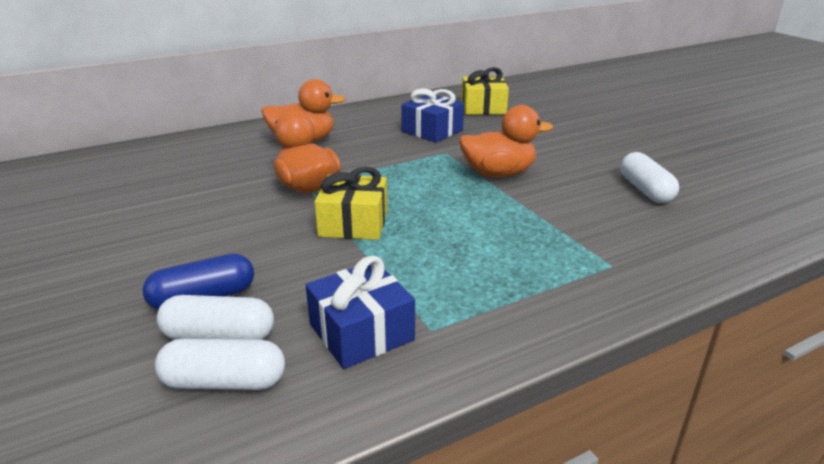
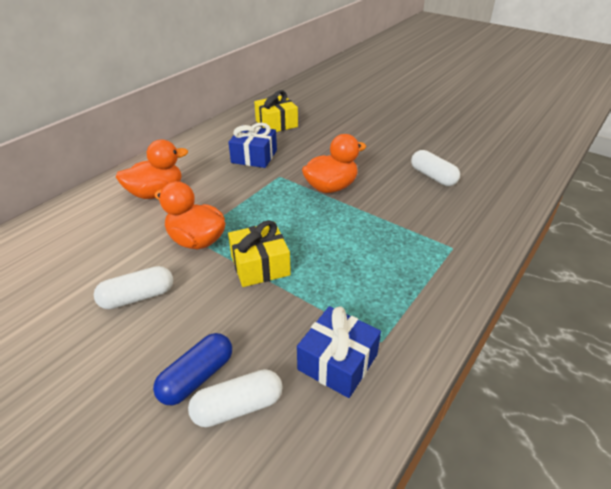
camera: 25 degrees left, 10 degrees up
(224, 382) = (274, 445): white capsule -> white capsule (137, 297)

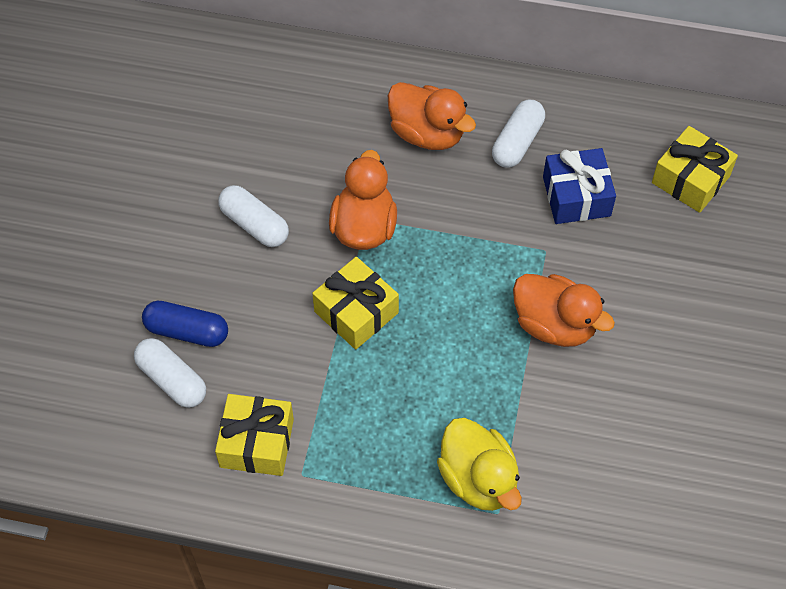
camera: 65 degrees right, 20 degrees up
(337, 362) = (257, 443): blue gift -> yellow gift
(424, 248) = (478, 479): none -> yellow duck
(433, 176) = (661, 450): white capsule -> white capsule (517, 142)

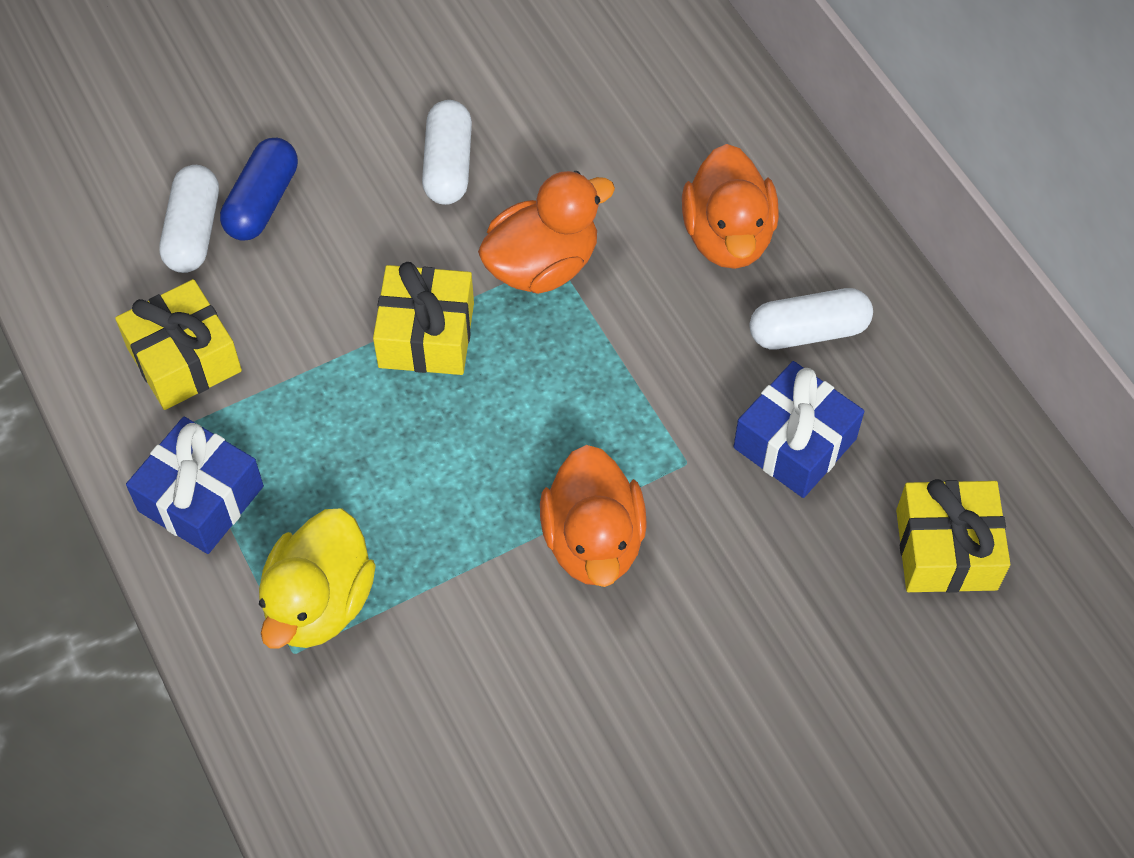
camera: 50 degrees right, 0 degrees up
(187, 331) = (262, 202): blue capsule -> blue capsule turned 45 degrees clockwise
(359, 495) = (201, 498): none -> blue gift

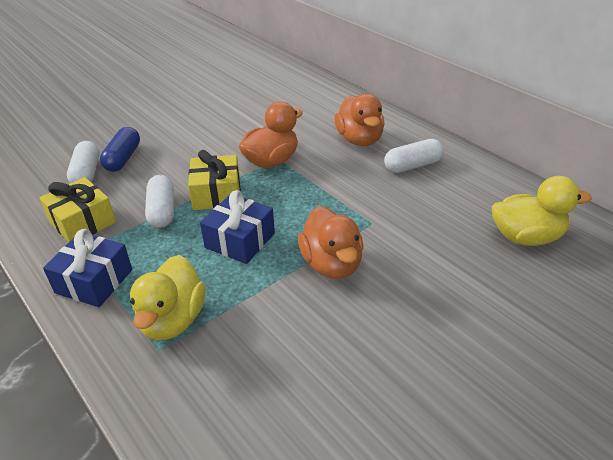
camera: 10 degrees left, 20 degrees down
(448, 165) = (216, 134): white capsule -> white capsule (162, 211)
(795, 443) = (425, 207): blue gift -> blue gift (240, 240)
(946, 549) = (526, 237): yellow gift -> yellow duck

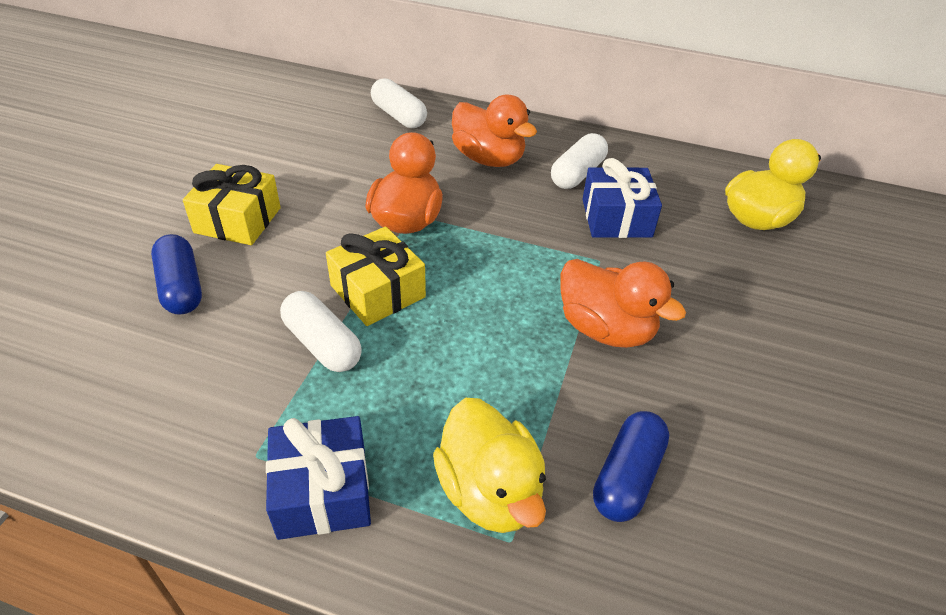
camera: 35 degrees left, 5 degrees up
(82, 222) = (212, 410): yellow gift -> yellow gift (238, 220)
(87, 173) = (141, 331): white capsule -> white capsule (399, 116)
(240, 240) = (470, 343): blue gift -> blue gift (616, 218)
(256, 350) = (627, 476): none -> blue capsule

